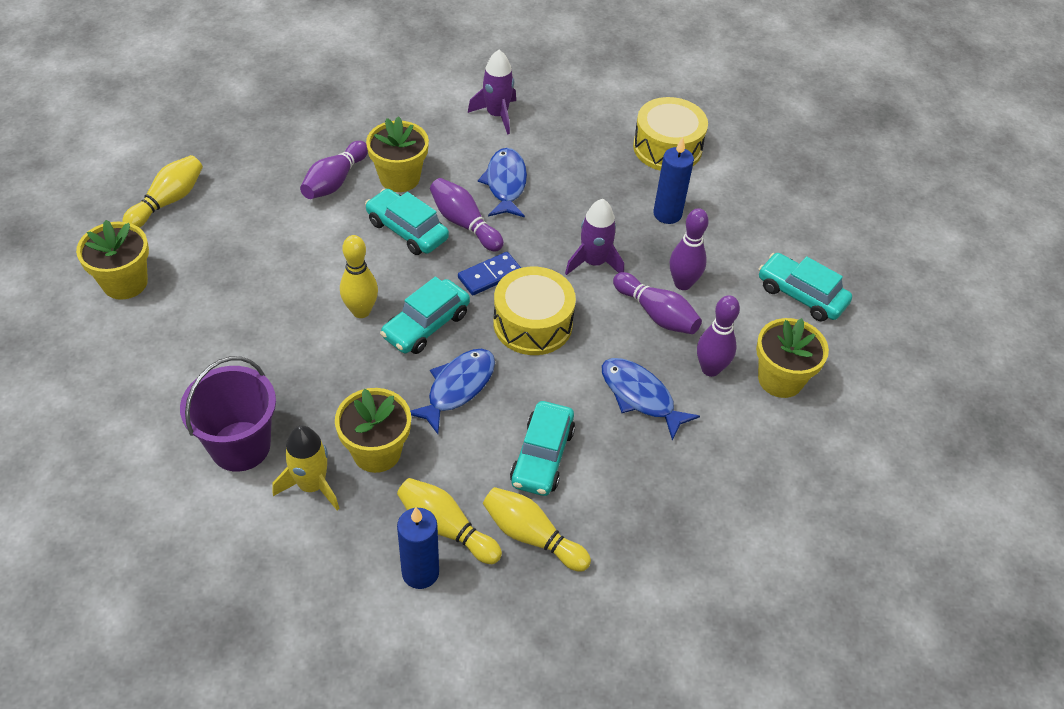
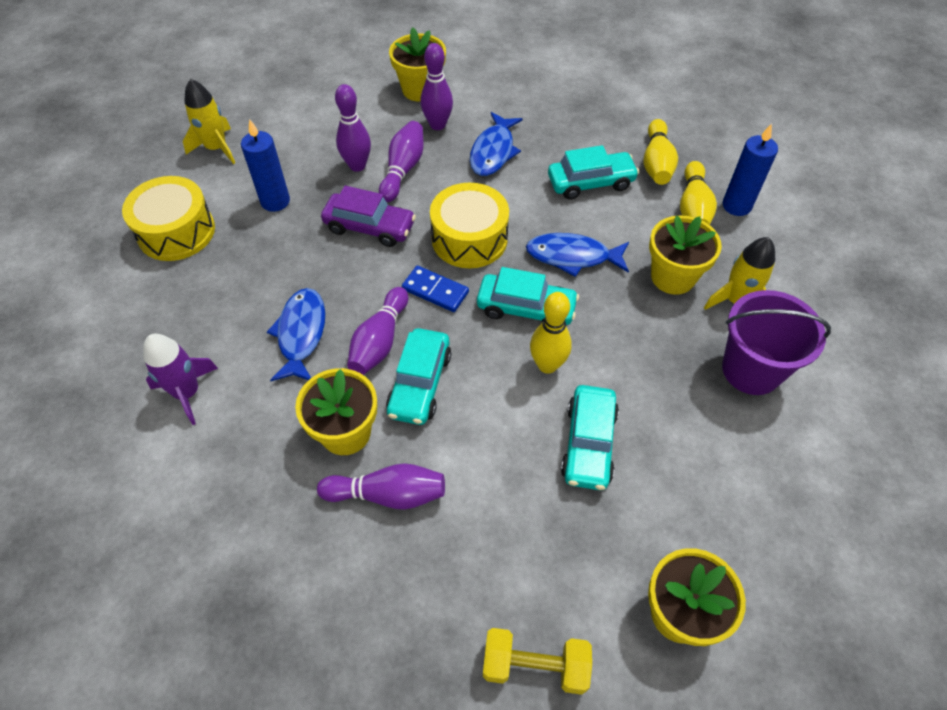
camera: 115 degrees left, 5 degrees up
(168, 201) = (535, 666): yellow bowling pin -> yellow dumbbell
(505, 184) = (301, 334): blue fish -> blue fish turned 120 degrees clockwise
(594, 262) = (369, 227): purple rocket -> purple car
(765, 198) = (216, 148): none -> yellow rocket
(801, 295) = (325, 100): turquoise car -> turquoise car (588, 444)

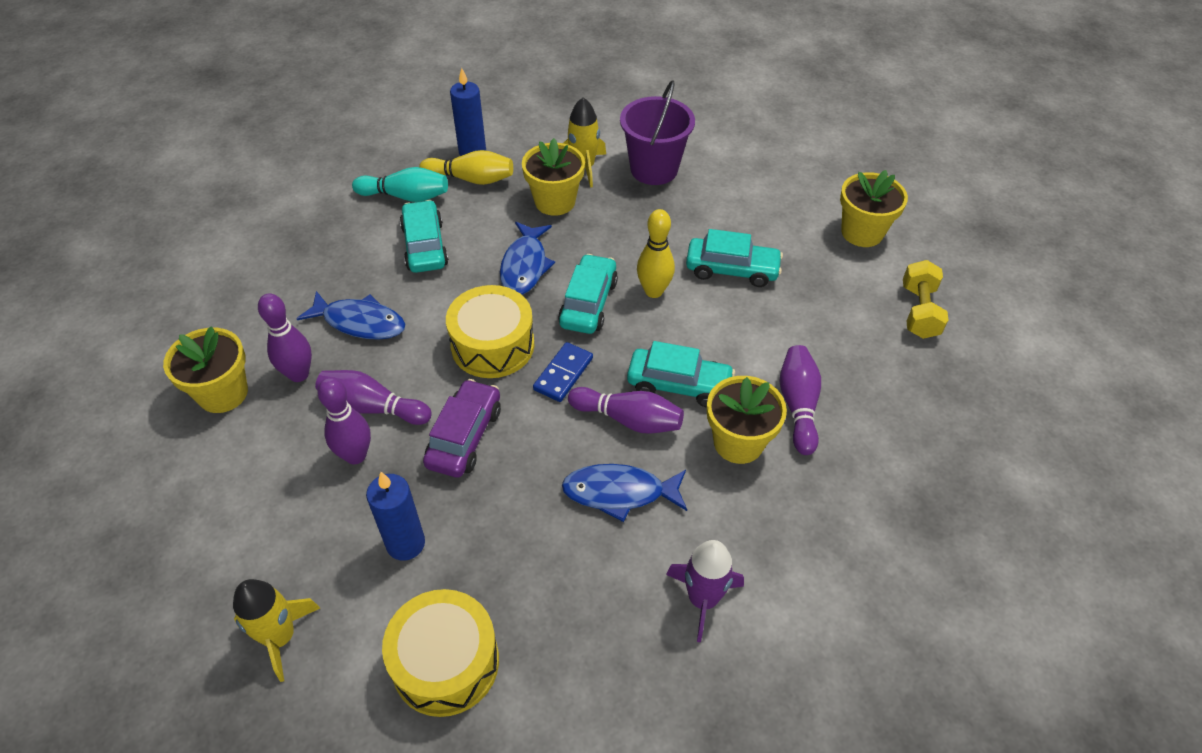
camera: 90 degrees left, 5 degrees down
(656, 163) = (405, 196): yellow bowling pin -> turquoise bowling pin

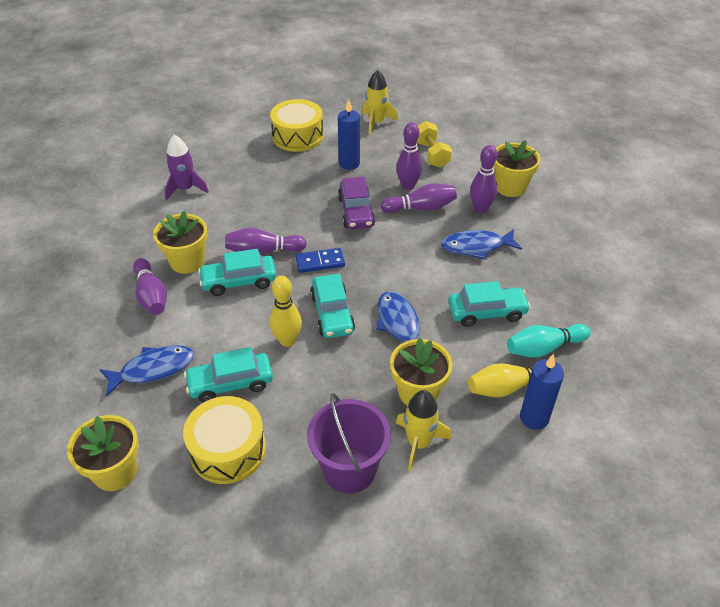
camera: 155 degrees right, 5 degrees down
(425, 246) = (487, 312): turquoise car -> turquoise car turned 60 degrees counterclockwise
(492, 345) = (379, 263): yellow drum -> yellow drum (228, 450)
(563, 374) = (320, 262): blue domino -> blue domino turned 75 degrees clockwise
(619, 492) = (250, 215): blue fish -> blue fish (153, 369)
(919, 312) = (58, 403): yellow dumbbell -> yellow dumbbell (431, 154)

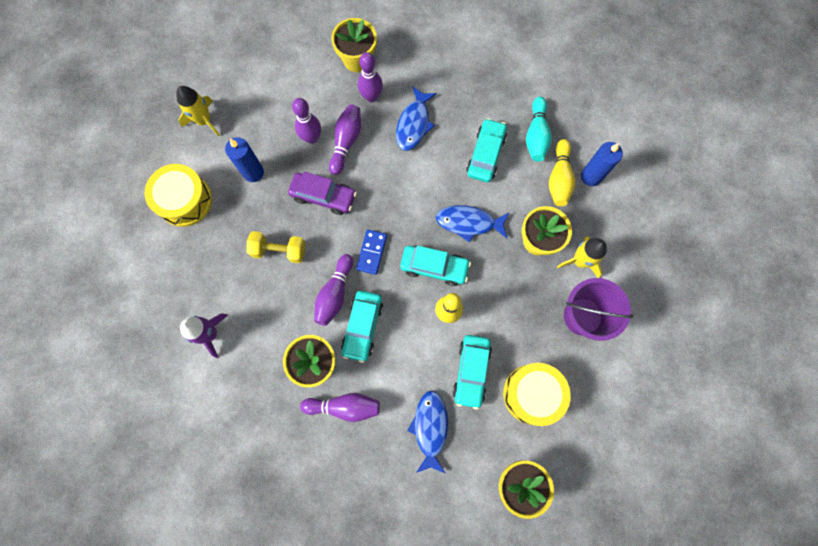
camera: 65 degrees left, 30 degrees up
(431, 154) = (279, 97): yellow dumbbell -> yellow dumbbell (279, 250)

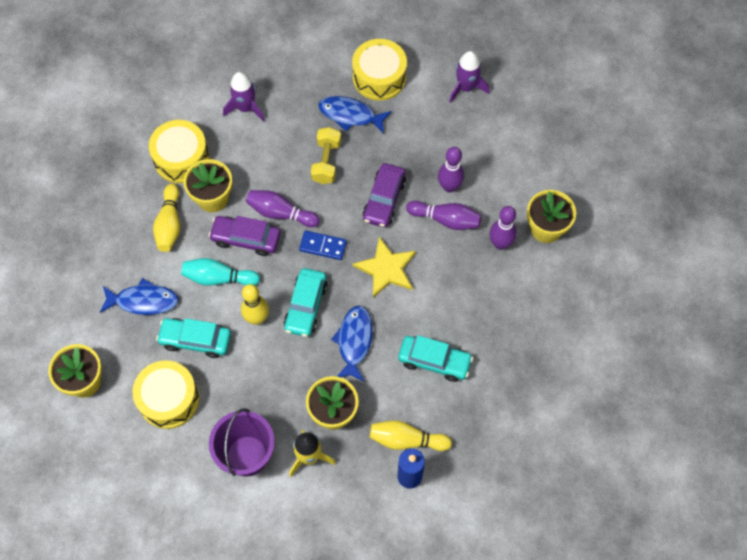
camera: 90 degrees right, 10 degrees down
(204, 120) = (466, 88): yellow rocket -> purple rocket
(253, 172) = (409, 135): blue candle -> none
(267, 399) = (181, 158): none -> yellow drum
(344, 406) = (169, 224): purple bowling pin -> yellow bowling pin
(362, 327) = (246, 239): turquoise car -> purple car
(396, 194) = (386, 269): none -> yellow star
(414, 124) = (469, 287): blue fish -> blue fish (350, 115)
(536, 135) = (459, 417): turquoise bowling pin -> turquoise bowling pin (218, 278)

